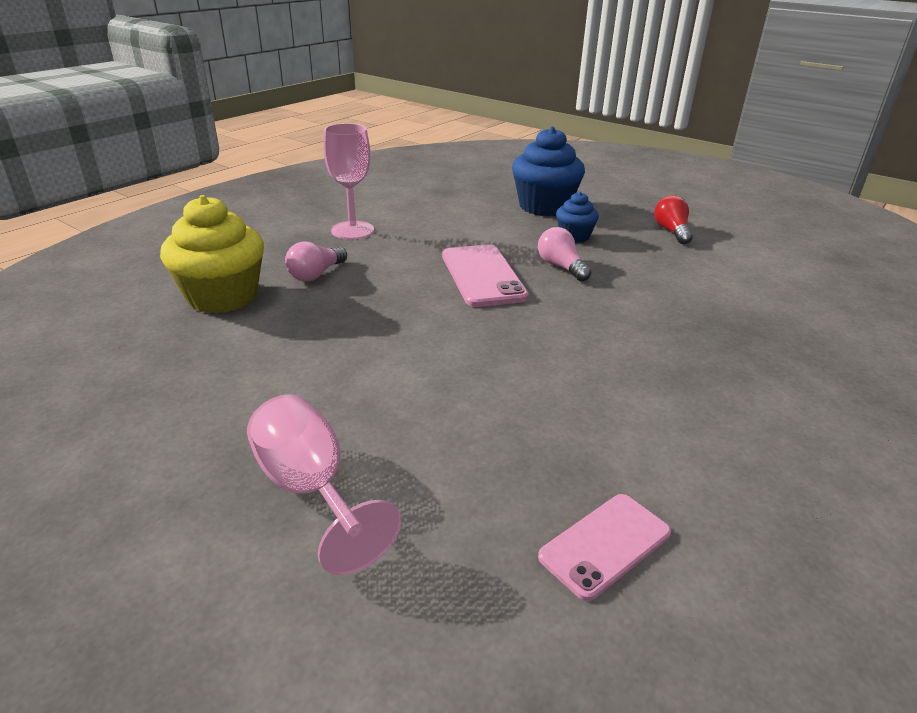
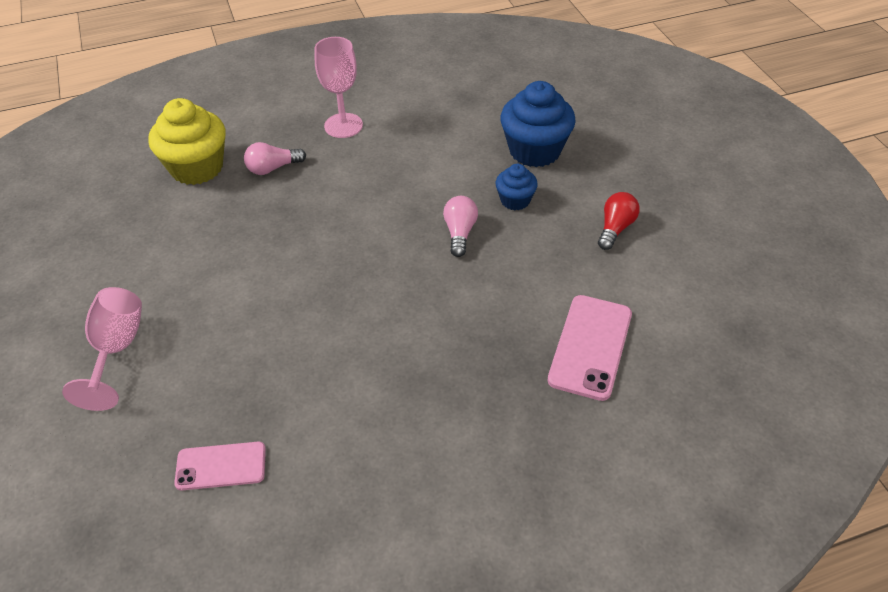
camera: 35 degrees right, 15 degrees up
(482, 276) = (387, 218): pink phone -> pink phone (590, 347)

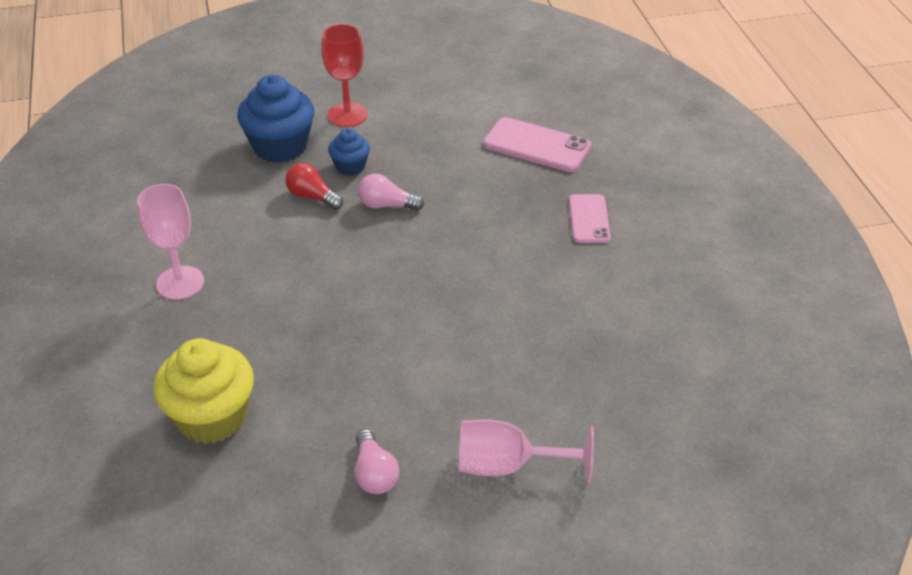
camera: 85 degrees left, 5 degrees down
(221, 466) = (654, 370): pink phone -> pink phone (589, 219)
(273, 168) = (238, 344): pink light bulb -> pink light bulb (374, 473)
(600, 187) = (347, 115): none -> red goblet
(615, 228) = (404, 114): red light bulb -> red light bulb (312, 197)

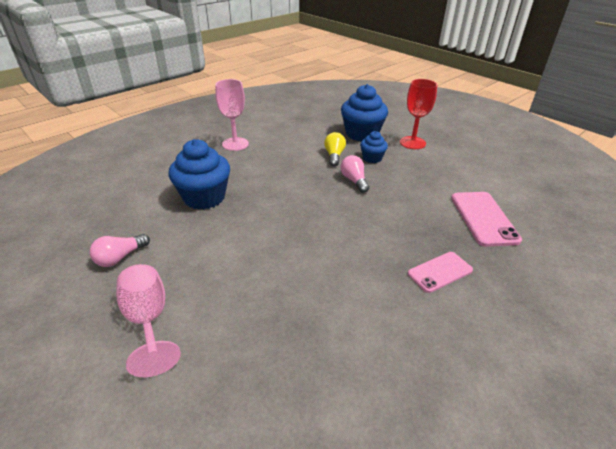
camera: 60 degrees right, 5 degrees down
(211, 417) = (144, 186): yellow cupcake -> none
(302, 358) = (204, 197): none -> blue cupcake
(312, 197) = (334, 156): red light bulb -> yellow light bulb

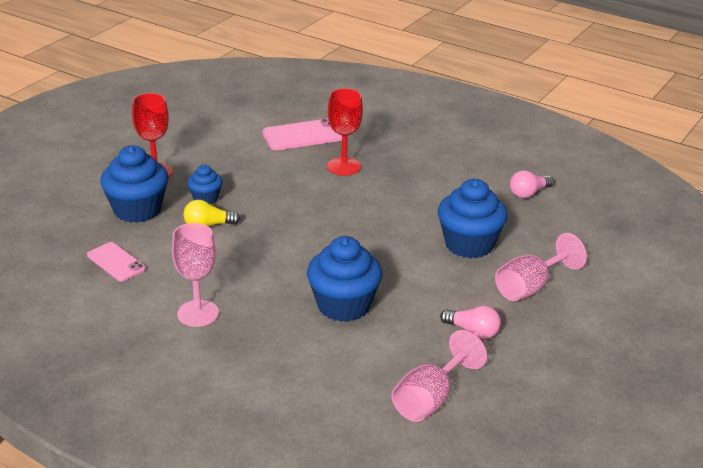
camera: 105 degrees left, 5 degrees down
(72, 216) = (430, 399): none -> pink goblet
(247, 292) = (469, 244): none -> blue cupcake
(354, 181) = (264, 207): pink light bulb -> pink light bulb (528, 193)
(419, 233) = (344, 166): none -> red goblet
(440, 272) = (391, 157): pink phone -> pink phone (116, 262)

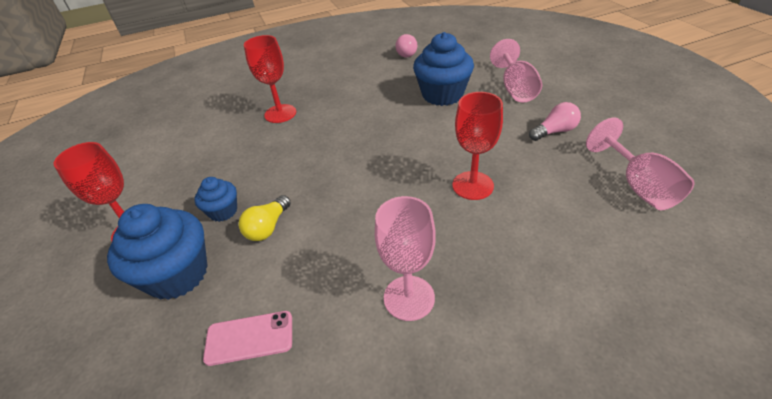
camera: 50 degrees left, 10 degrees up
(304, 135) = (213, 117): pink phone -> none
(343, 305) = (472, 185): blue cupcake -> red goblet

